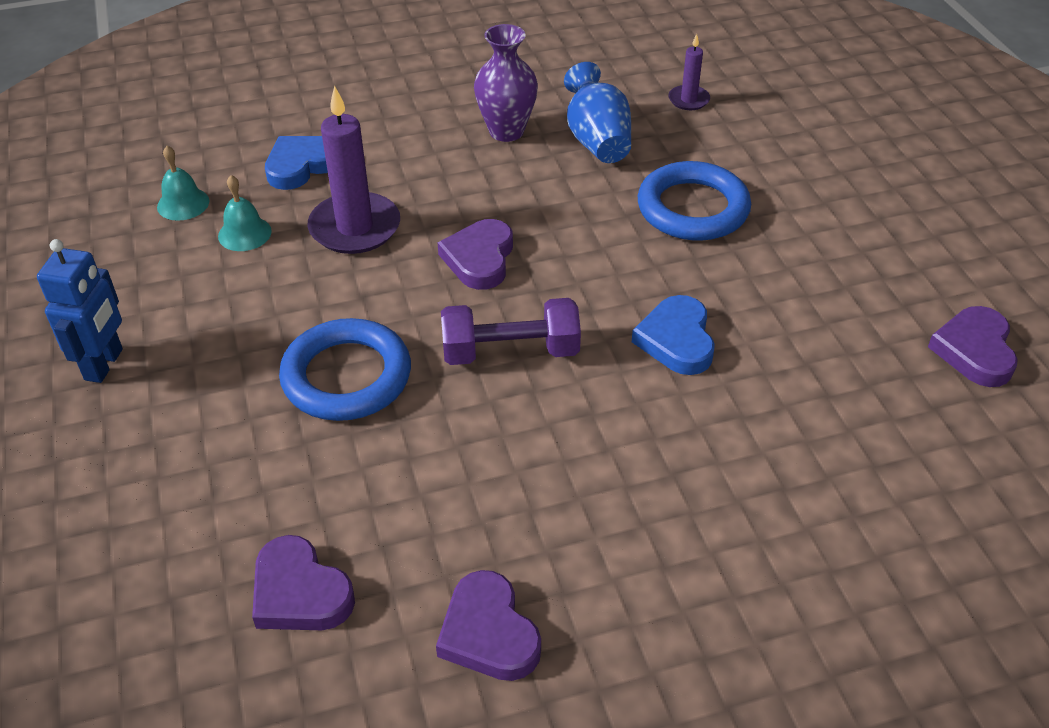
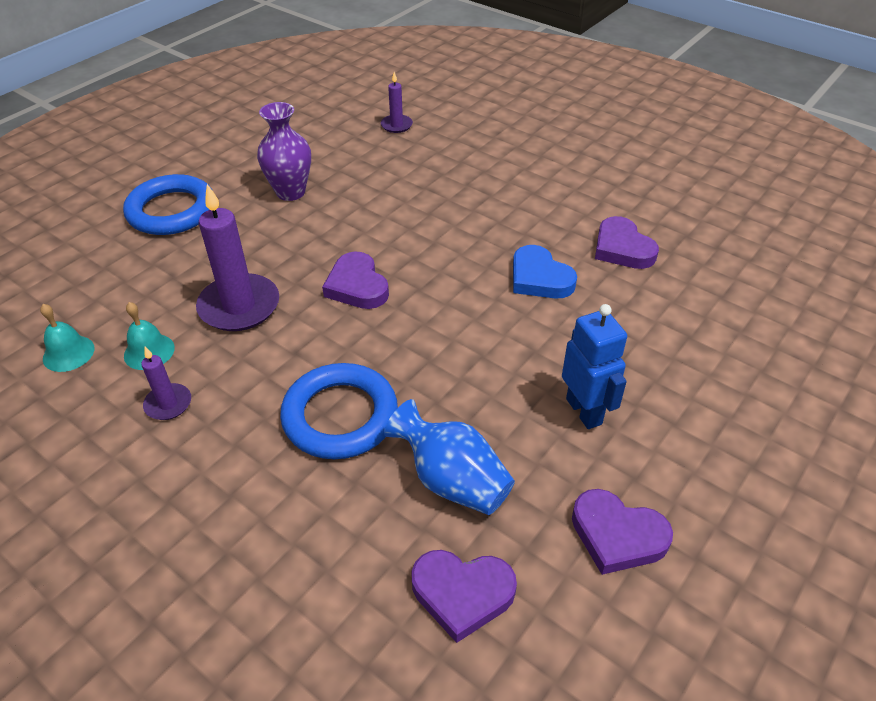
camera: 35 degrees left, 0 degrees up
(104, 364) = (120, 516): blue robot -> blue robot (584, 411)
(219, 289) = (168, 404): none -> purple candle
(301, 165) = (149, 280): blue heart -> none
(510, 352) = (441, 338): purple dumbbell -> none
(597, 140) = (361, 174): blue vase -> blue vase (452, 480)
(693, 208) = (467, 192): blue ring -> blue ring (172, 211)
(974, 351) = (704, 205): purple heart -> purple heart (622, 248)

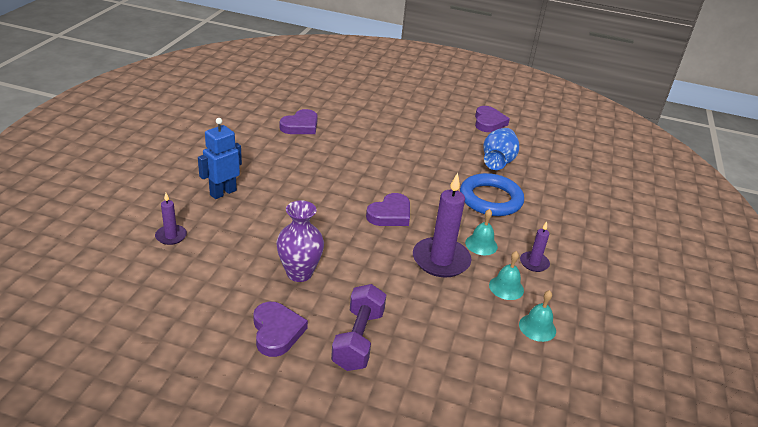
camera: 115 degrees left, 10 degrees down
(172, 211) = (358, 339): blue ring -> purple dumbbell
(242, 359) = (481, 244): none -> turquoise bell
(462, 593) = (544, 152): purple heart -> purple heart (276, 331)
(539, 278) = (343, 150): blue heart -> none
(584, 411) = (432, 132): blue robot -> blue robot (223, 192)

